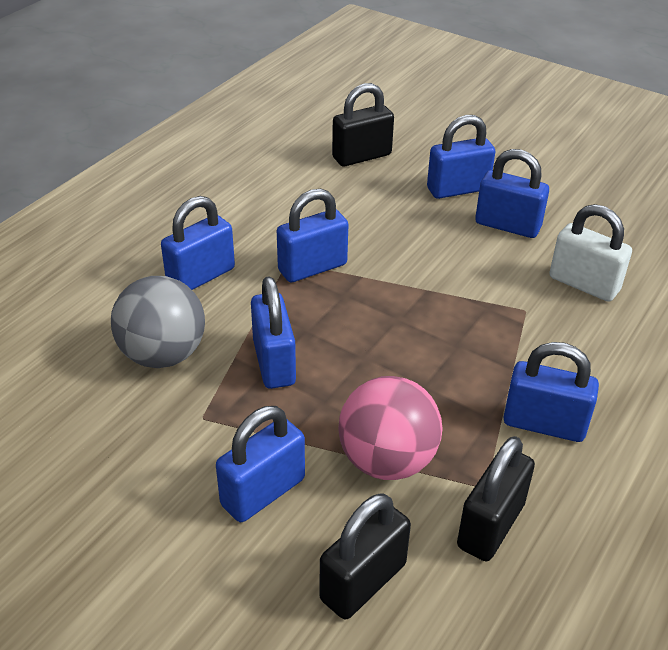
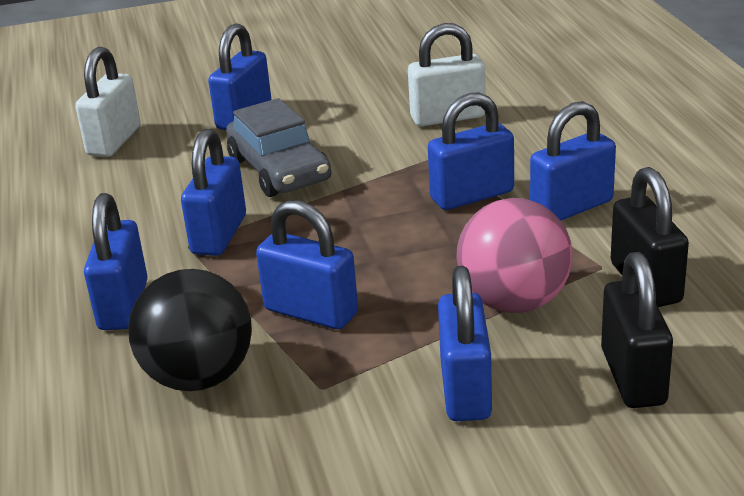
camera: 45 degrees left, 10 degrees down
(163, 355) = (199, 377): grey ball -> black ball
(362, 156) = (114, 141): black padlock -> white padlock
(414, 246) = (279, 170): none -> grey car
(507, 225) = (328, 116): blue padlock -> blue padlock (472, 195)

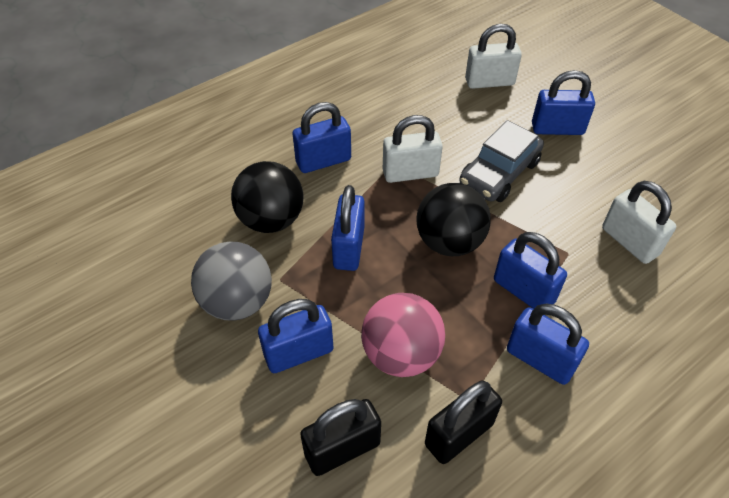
camera: 65 degrees right, 20 degrees up
(219, 235) = (410, 173): blue padlock -> white padlock
(337, 438) = (237, 302): none -> grey ball
(362, 230) = (449, 242): none -> black ball

